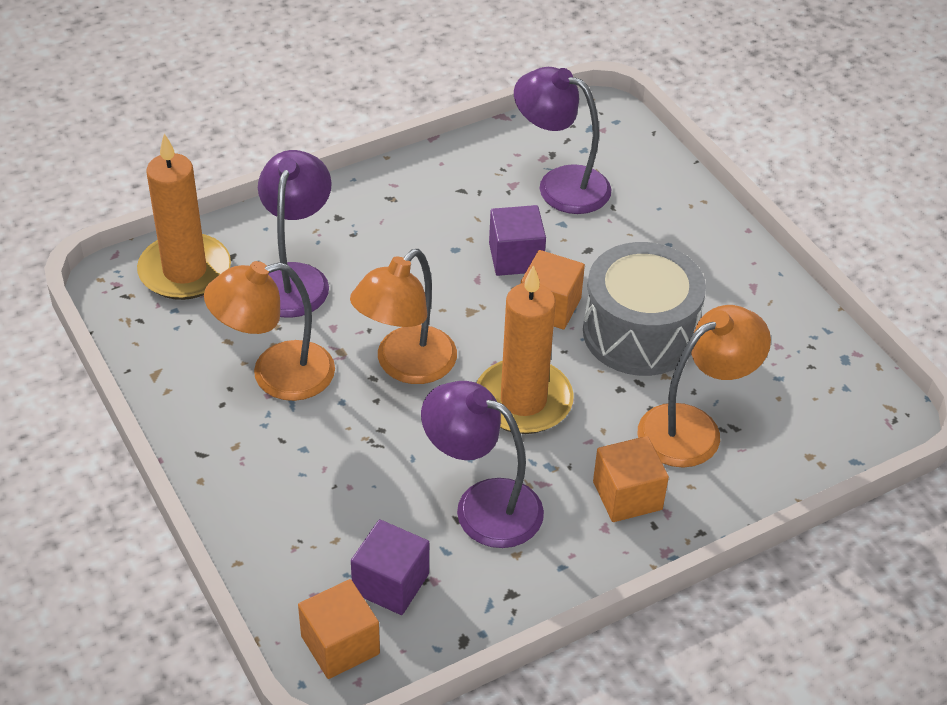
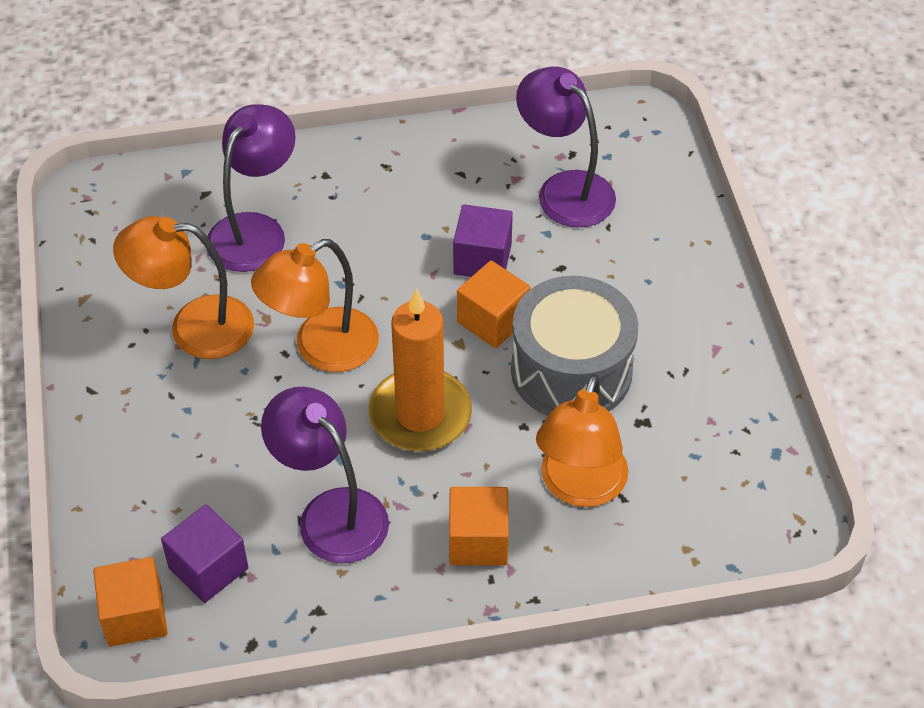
camera: 20 degrees right, 5 degrees up
(185, 271) = (155, 199): orange candle -> none
(693, 428) = (579, 487): orange lamp -> orange lamp turned 120 degrees clockwise

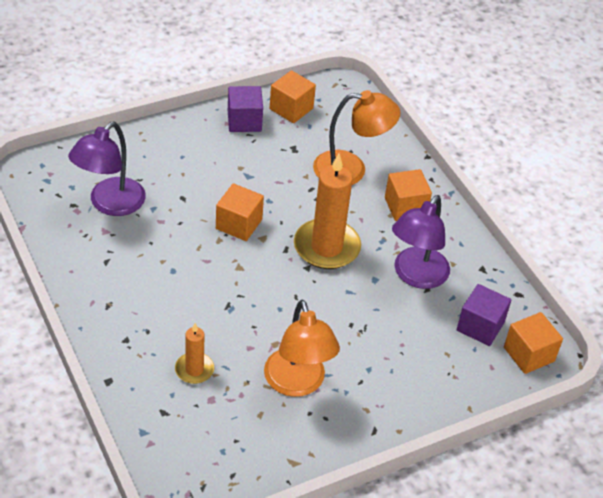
camera: 110 degrees left, 5 degrees down
(255, 230) = (194, 370): purple lamp -> orange candle
(321, 349) = (292, 307): orange lamp -> none
(482, 259) = (186, 237): purple cube -> purple cube (244, 121)
(571, 371) = (267, 182): grey drum -> none
(740, 439) = (291, 109): none -> orange cube

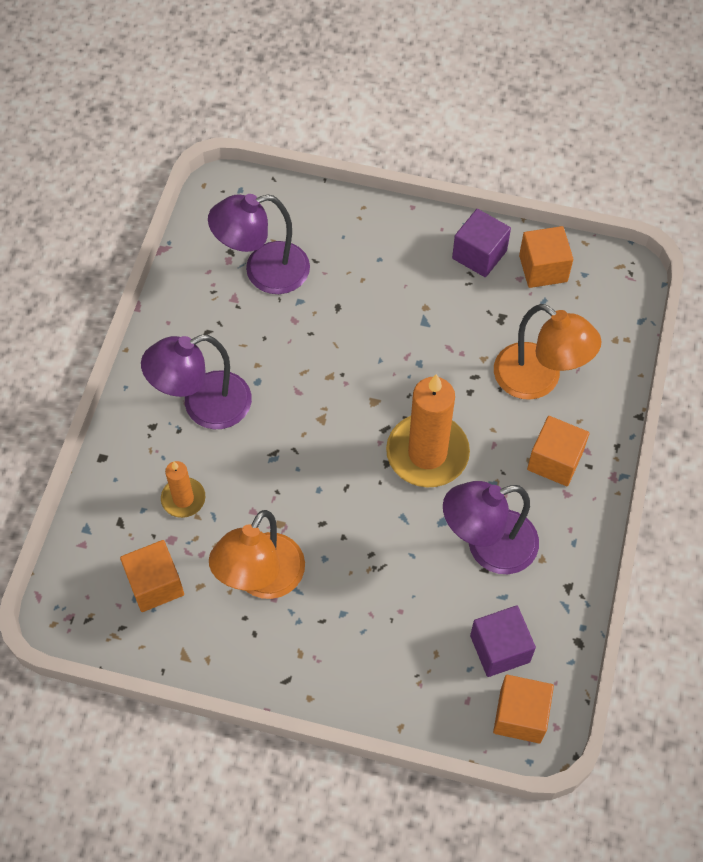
camera: 45 degrees right, 15 degrees up
(150, 306) = (203, 406): none -> purple lamp
(239, 224) = (364, 371): orange cube -> orange cube (155, 584)

